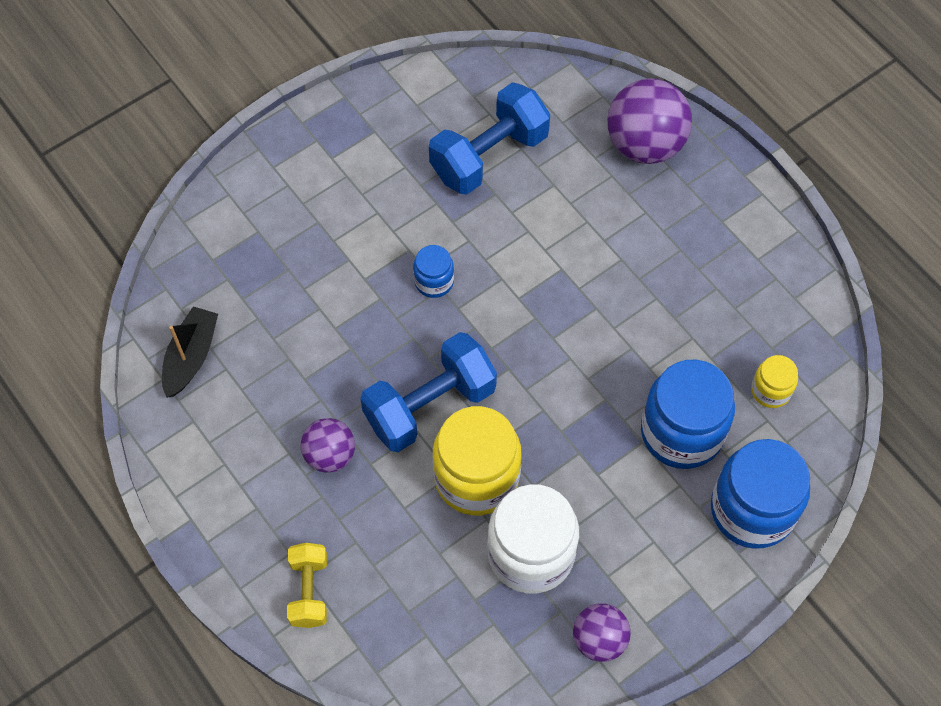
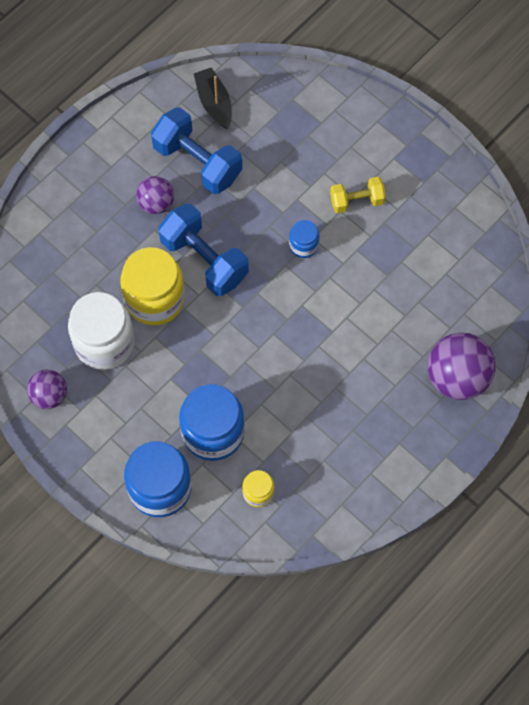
camera: 80 degrees right, 5 degrees up
(191, 357) = (214, 103): black boat -> black boat turned 120 degrees counterclockwise
(309, 591) = (58, 210): yellow dumbbell -> yellow dumbbell (357, 201)
(489, 156) = (420, 265): blue dumbbell -> blue dumbbell (197, 162)

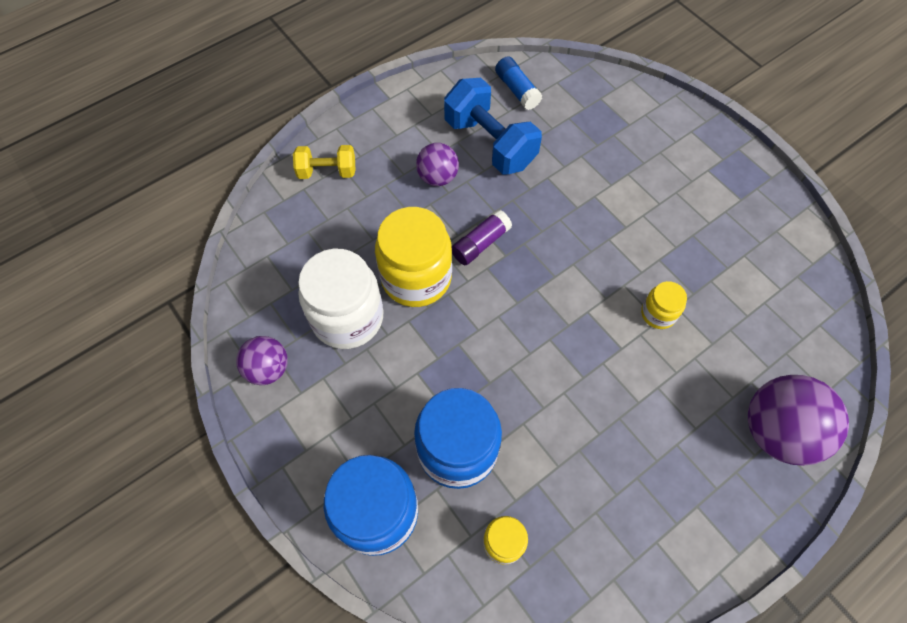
camera: 10 degrees right, 5 degrees down
(204, 260) = (480, 243): blue dumbbell -> purple glue stick
(214, 103) = (517, 90): black boat -> blue glue stick
(303, 245) = (597, 245): blue jar -> none
(357, 201) = (662, 207): yellow dumbbell -> yellow dumbbell (327, 171)
(359, 297) = (658, 314): none -> yellow jar

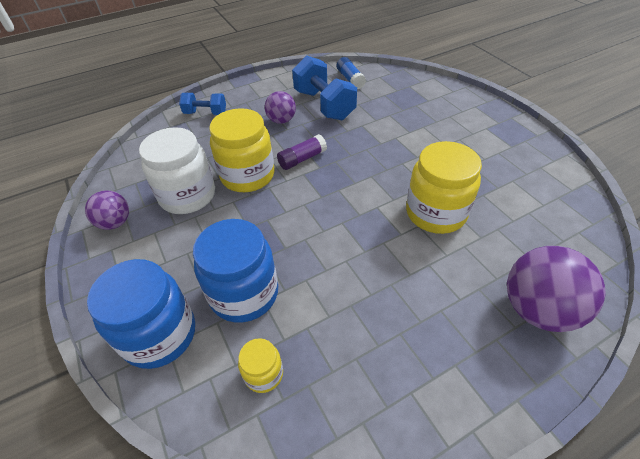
camera: 10 degrees right, 15 degrees down
(327, 171) = (205, 113): yellow dumbbell -> blue dumbbell
(658, 314) = (435, 213): yellow jar -> yellow jar, size x2.02

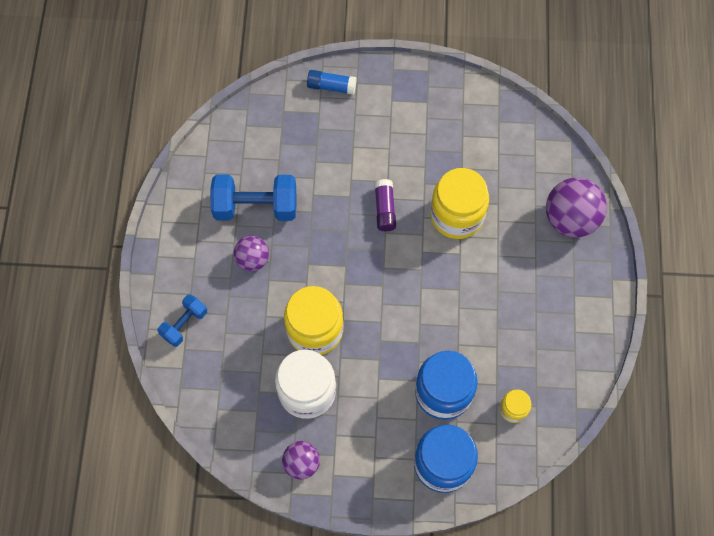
camera: 60 degrees left, 20 degrees up
(302, 159) = (324, 273): purple glue stick -> purple glue stick (385, 209)
(350, 79) = (229, 155): blue glue stick -> blue glue stick (331, 86)

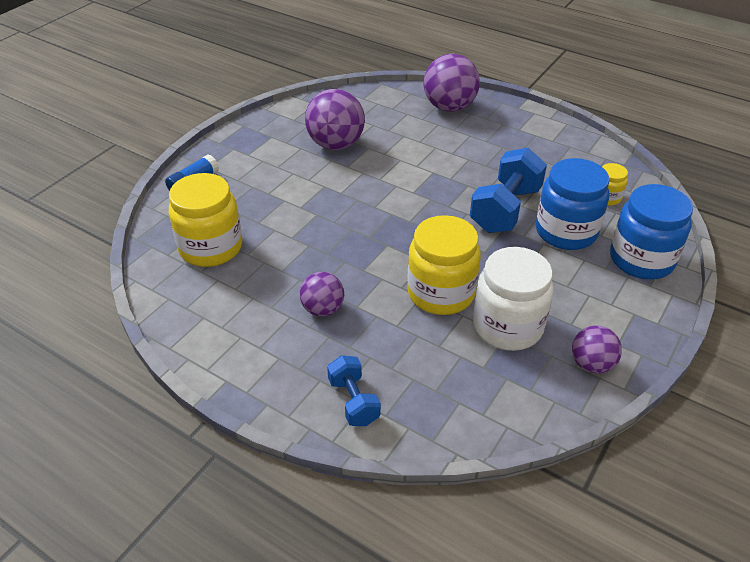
camera: 60 degrees left, 25 degrees down
(256, 207) = (265, 283): blue dumbbell -> blue dumbbell (505, 209)
(385, 209) = (350, 198): purple glue stick -> none
(448, 157) = (336, 144): none -> purple ball
(456, 215) = (395, 160): yellow jar -> yellow jar (211, 248)

